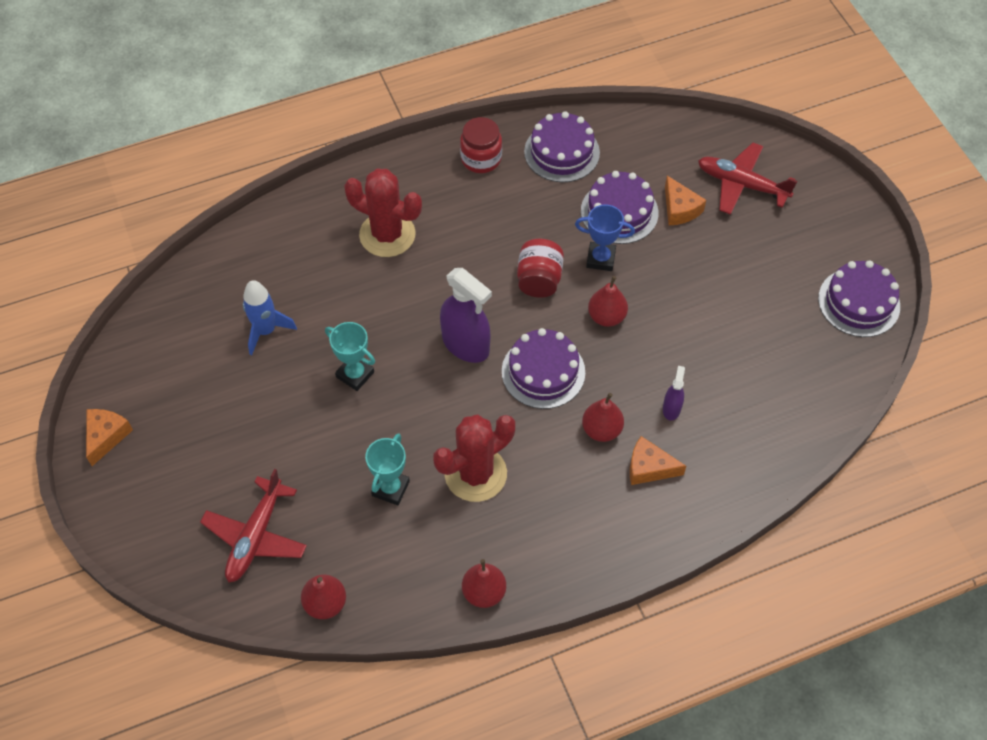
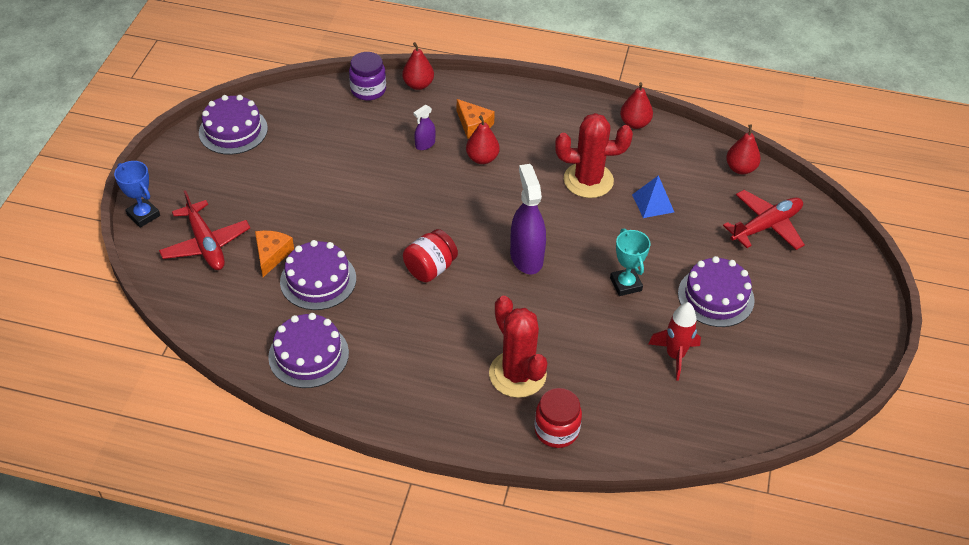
camera: 145 degrees left, 10 degrees down
(106, 436) = (850, 349): orange cheese -> none
(266, 330) = (675, 356): blue rocket -> red rocket
(390, 488) = (653, 203): turquoise trophy -> blue pyramid
(481, 159) = (380, 392): red jar -> red jar (556, 430)
(543, 372) = (487, 210): purple cake -> purple cake (716, 296)
(600, 259) = (369, 256): blue trophy -> blue trophy (143, 215)
(606, 317) = (408, 217): red pear -> red pear (418, 85)
(796, 439) = (368, 90): none -> purple jar

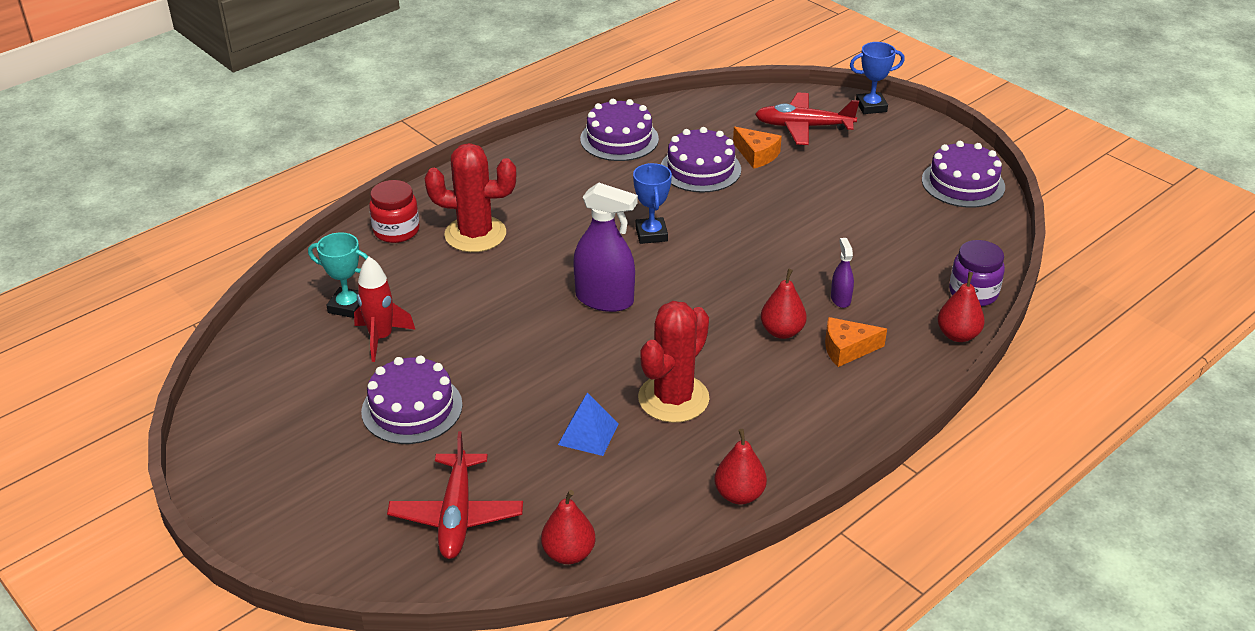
camera: 125 degrees right, 10 degrees down
(430, 268) = (651, 234): red jar -> blue trophy
(625, 284) = (499, 350): turquoise trophy -> turquoise trophy (348, 306)

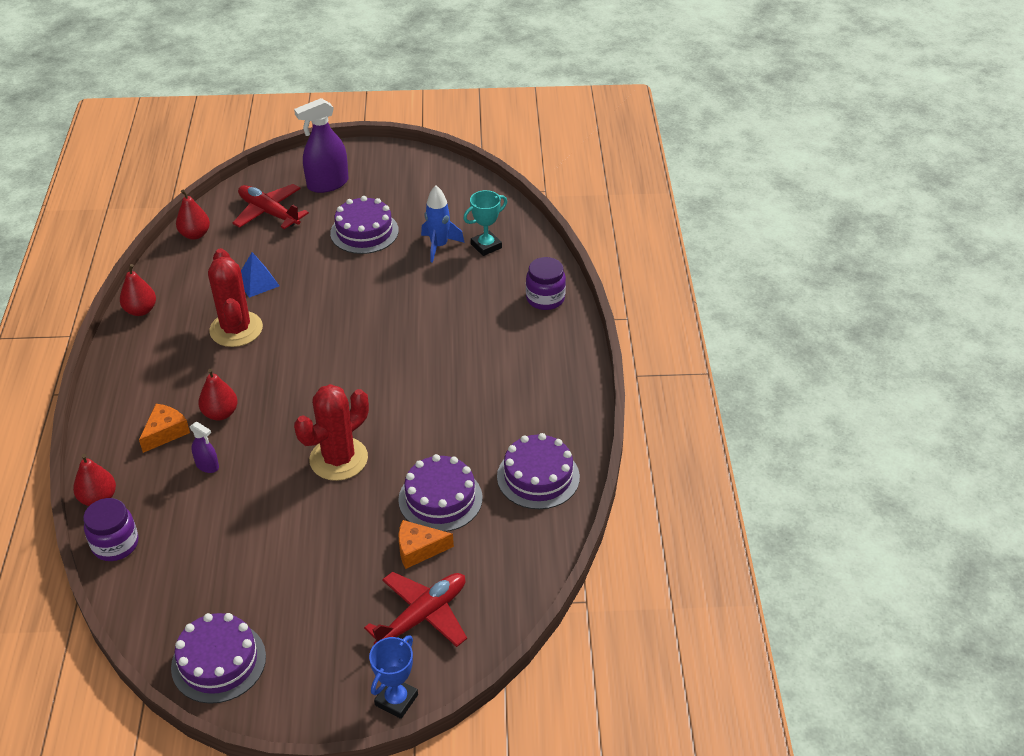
camera: 130 degrees right, 5 degrees up
(381, 338) = (439, 246): red rocket -> blue rocket
(396, 231) = (545, 298): red jar -> purple jar
(475, 234) = (498, 331): red cactus -> red cactus (338, 459)
(604, 299) = (356, 352): purple spray bottle -> purple spray bottle (327, 184)
(651, 234) = (394, 416): blue trophy -> none

